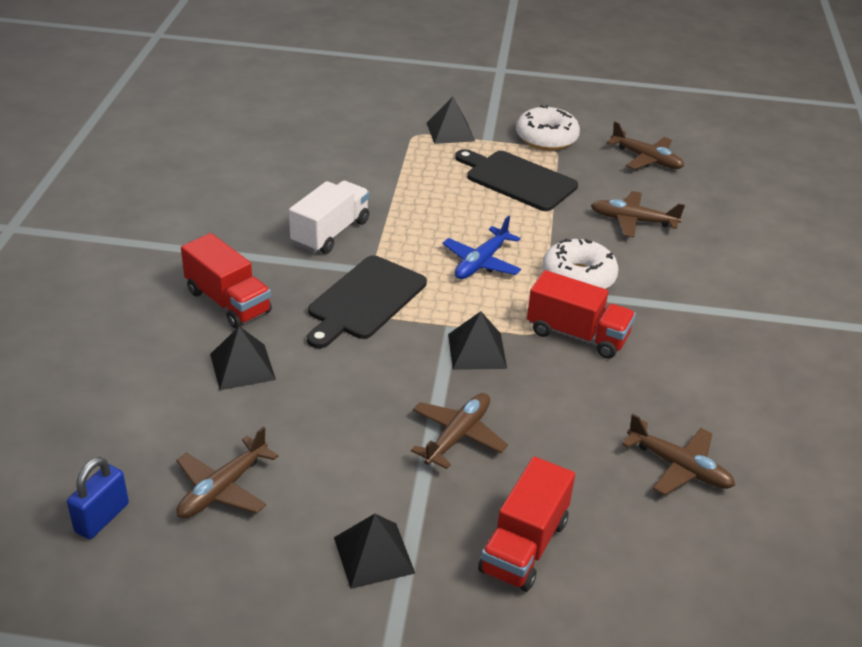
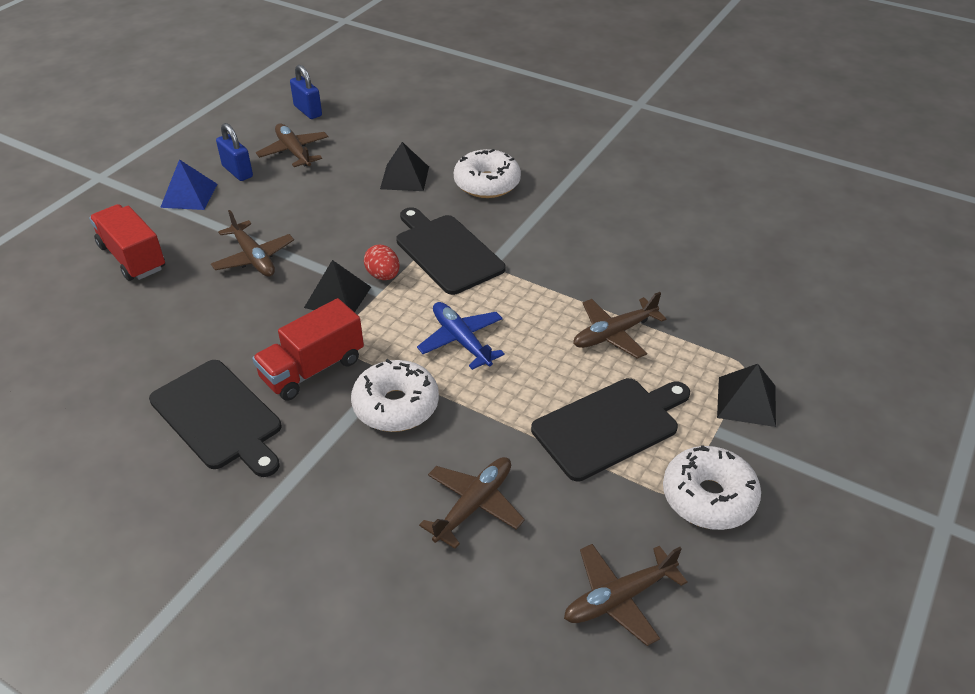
camera: 115 degrees right, 5 degrees up
(228, 302) = (487, 183): red truck -> white donut
(295, 528) = (237, 171): none -> blue padlock
(330, 233) = (560, 255): white truck -> none
(374, 555) = (189, 195): black pyramid -> blue pyramid
(426, 331) = (383, 275): none -> red egg
(671, 369) = (219, 417): none -> black cutting board
(678, 467) = (116, 367): brown plane -> brown plane (614, 334)

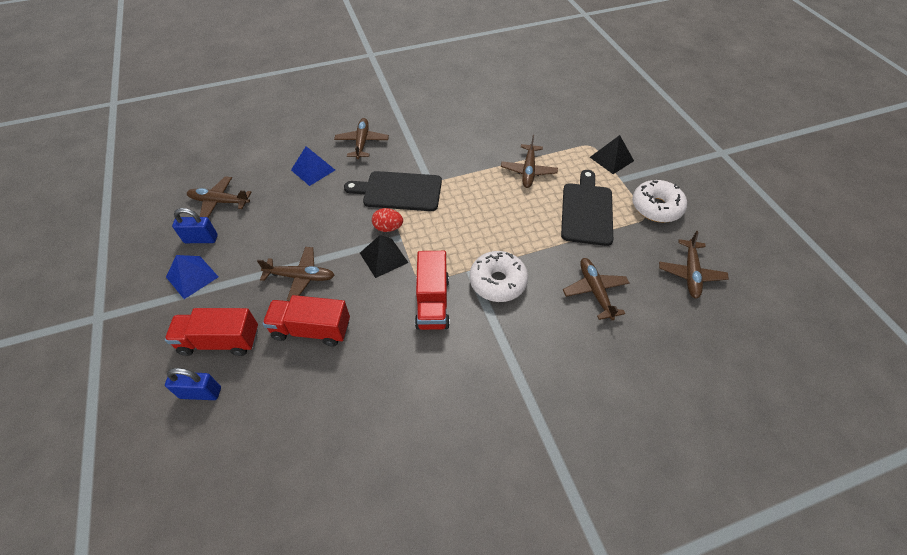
camera: 50 degrees left, 10 degrees up
(196, 304) = (311, 329): none -> red truck
(219, 417) = (428, 369): black cutting board -> none
(308, 111) = (186, 172): blue padlock -> blue padlock (200, 393)
(404, 177) = (313, 170): black pyramid -> blue pyramid
(461, 341) = (475, 227): blue plane -> none
(487, 183) = (362, 143): white donut -> brown plane

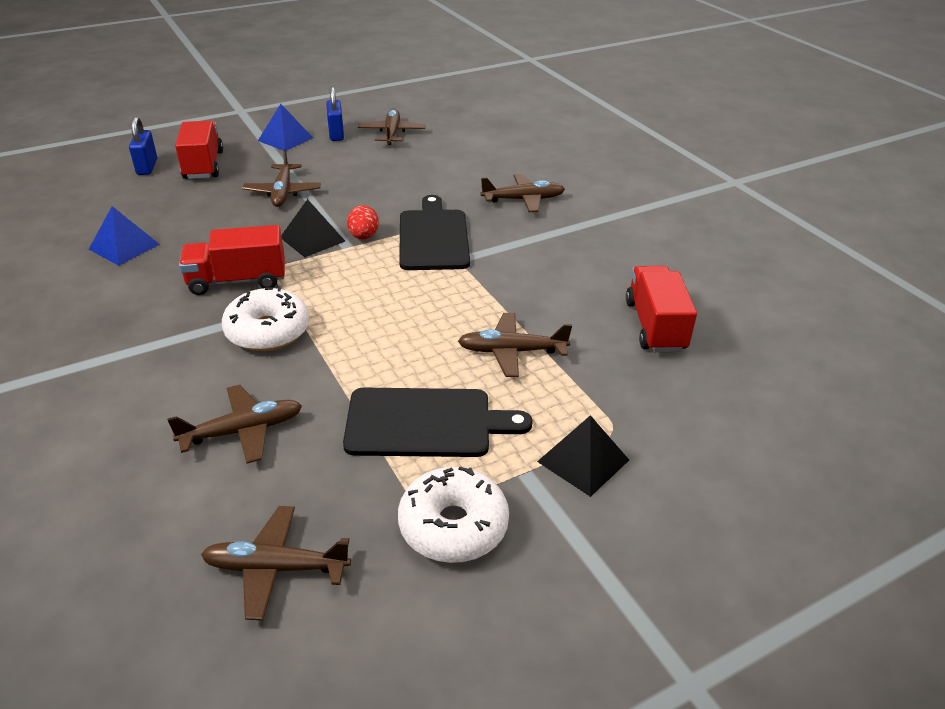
camera: 80 degrees right, 15 degrees down
(311, 329) = (209, 209): red truck -> red truck (655, 326)
(313, 170) = (458, 175): blue pyramid -> blue pyramid (124, 246)

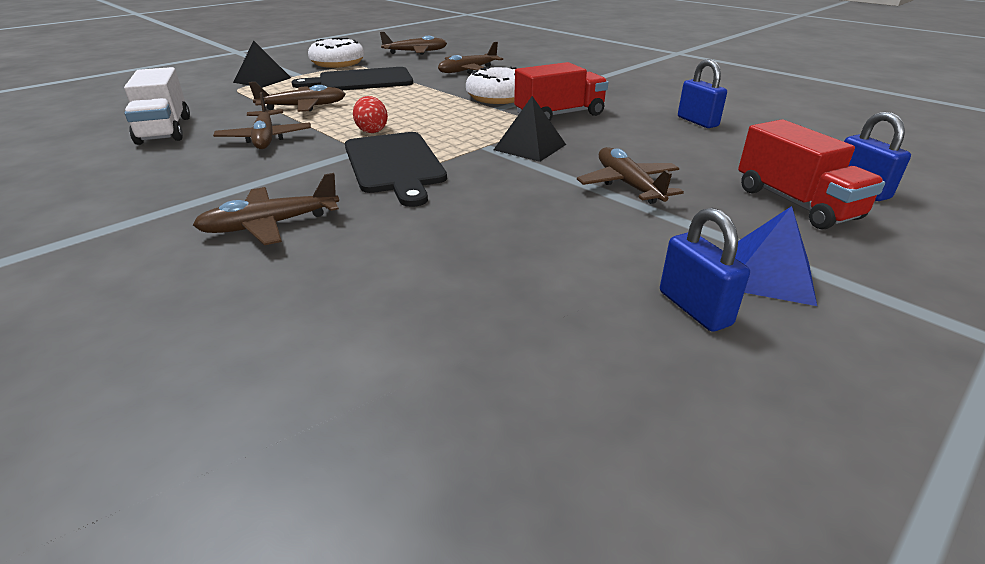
camera: 165 degrees right, 5 degrees down
(124, 246) = (697, 122): blue pyramid -> blue padlock
(363, 236) = (476, 155): red egg -> red egg (372, 130)
(392, 133) = (580, 335): brown plane -> brown plane (265, 138)
(655, 326) = (165, 130): red truck -> white truck

